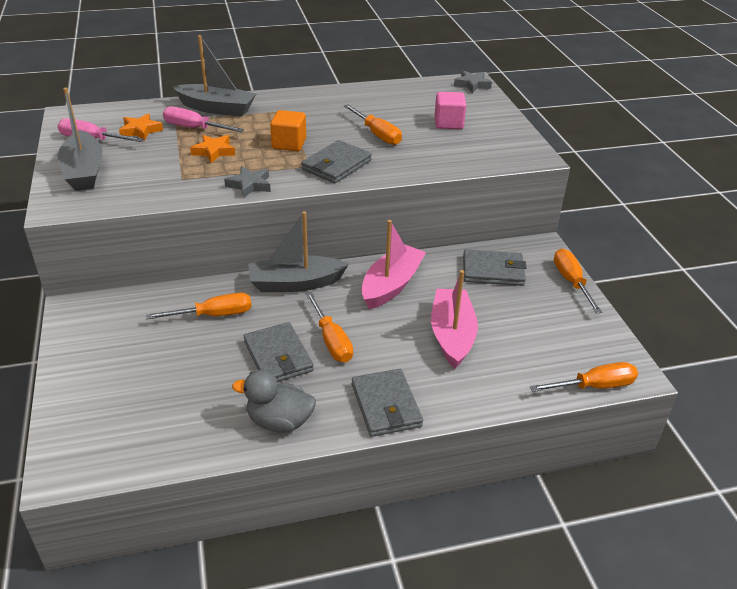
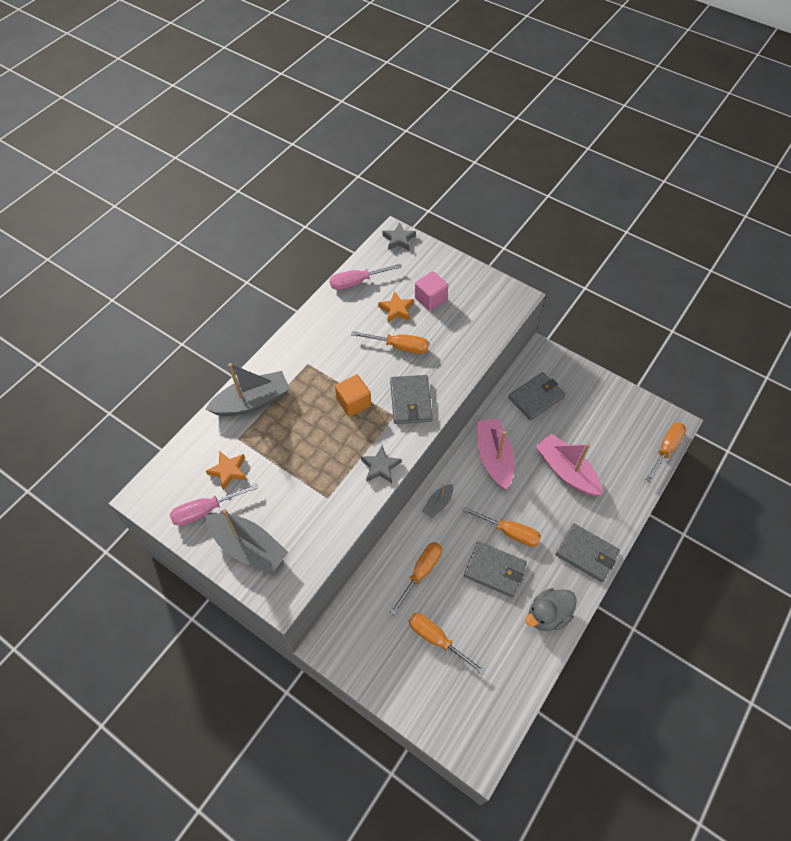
camera: 40 degrees left, 20 degrees up
(194, 128) = (265, 437): pink screwdriver -> pink screwdriver (357, 282)
(214, 151) = (313, 451): orange star -> orange star (396, 309)
(295, 283) = (438, 504): grey boat -> grey boat, size x0.53
(571, 281) = (584, 373): orange screwdriver -> orange screwdriver (436, 639)

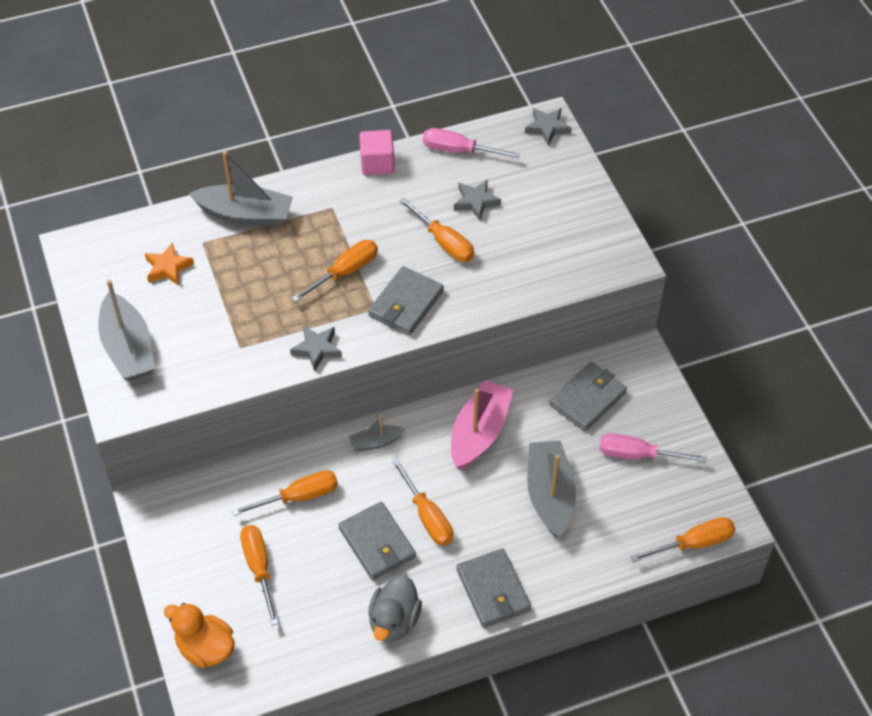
camera: 35 degrees right, 5 degrees down
(205, 510) = (117, 291): pink screwdriver -> pink screwdriver (637, 455)
(353, 402) = (345, 272): orange cube -> orange screwdriver
(396, 309) = (476, 202): orange star -> grey star
(430, 299) = (524, 210): pink cube -> pink cube (377, 163)
(448, 721) = (205, 648): none -> orange duck
(536, 397) = (587, 399): grey wallet -> grey wallet turned 45 degrees counterclockwise
(548, 615) = (394, 621): grey duck -> grey duck turned 75 degrees counterclockwise
(566, 471) = (549, 495): pink boat -> grey boat

